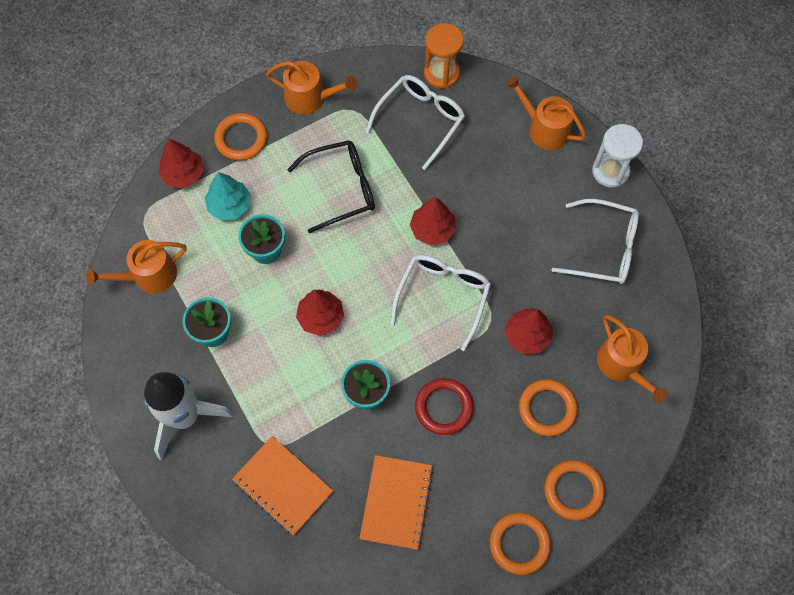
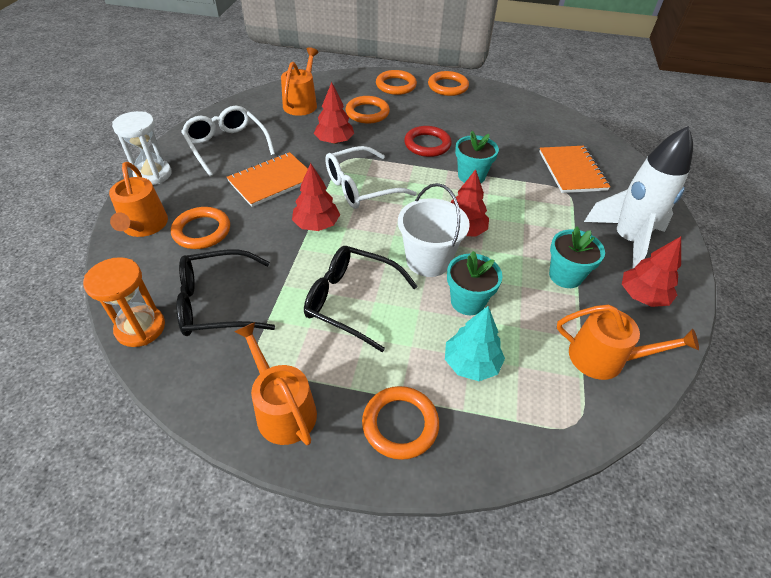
camera: 140 degrees left, 20 degrees down
(183, 174) = (498, 435): red tree -> red tree (642, 296)
(322, 264) = (428, 260): none -> white bucket
(396, 502) = (501, 129): orange notebook -> orange notebook (272, 181)
(420, 120) = (217, 303): white glasses -> black glasses
(501, 157) = (202, 231): none -> orange ring

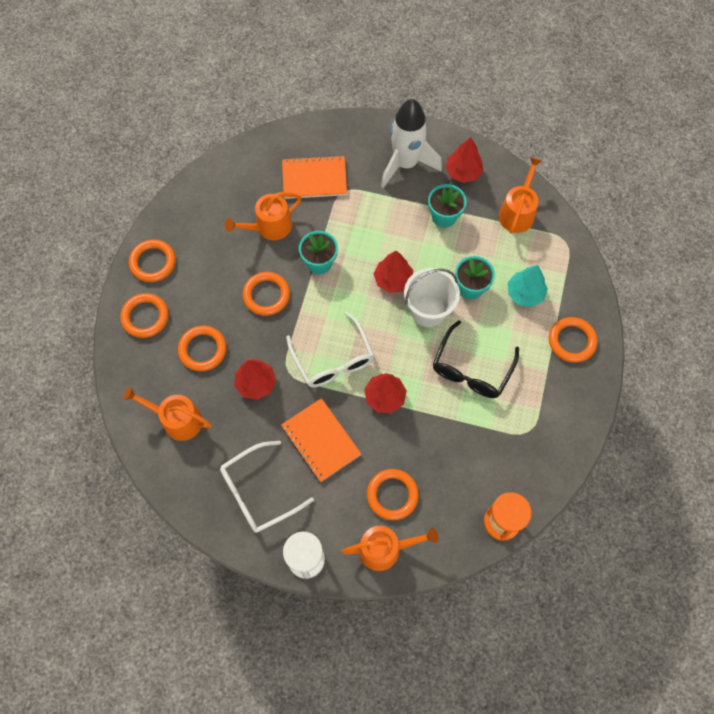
camera: 85 degrees left, 20 degrees up
(217, 303) = (475, 469): black glasses -> none
(283, 409) = (565, 412): orange watering can -> orange watering can (269, 227)
(427, 144) = (266, 295): red ring -> orange ring

